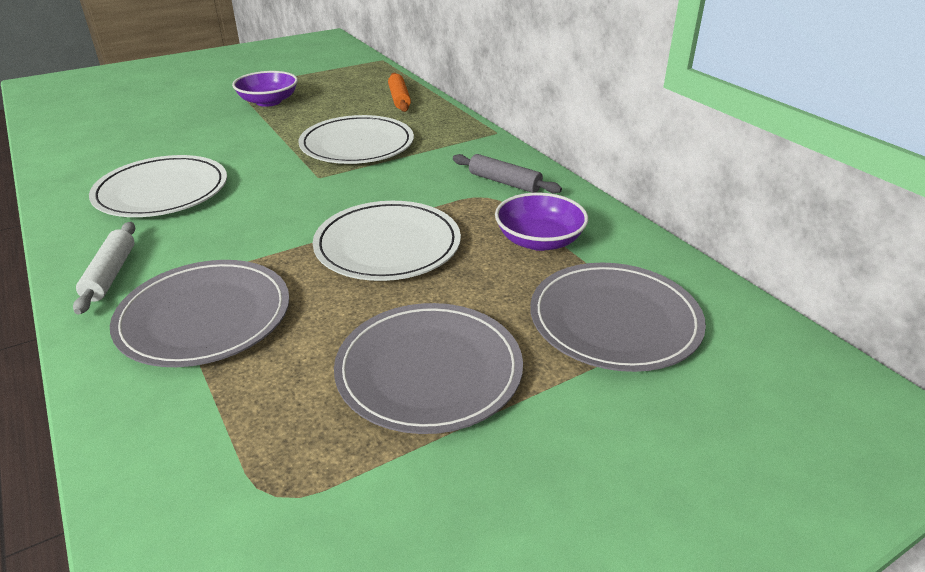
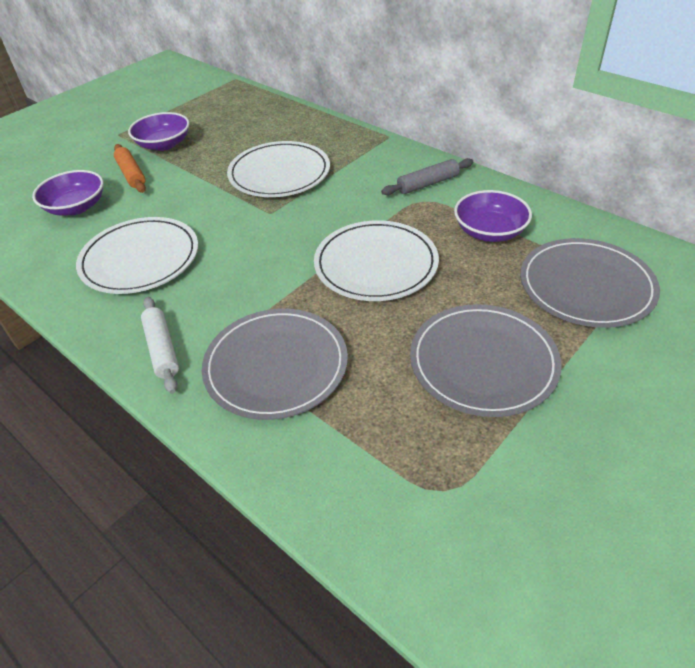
camera: 15 degrees left, 10 degrees up
(145, 137) = (76, 207): none -> purple bowl
(399, 99) = (282, 118): orange rolling pin -> orange rolling pin (131, 174)
(504, 182) = (427, 184): grey rolling pin -> grey rolling pin turned 45 degrees counterclockwise

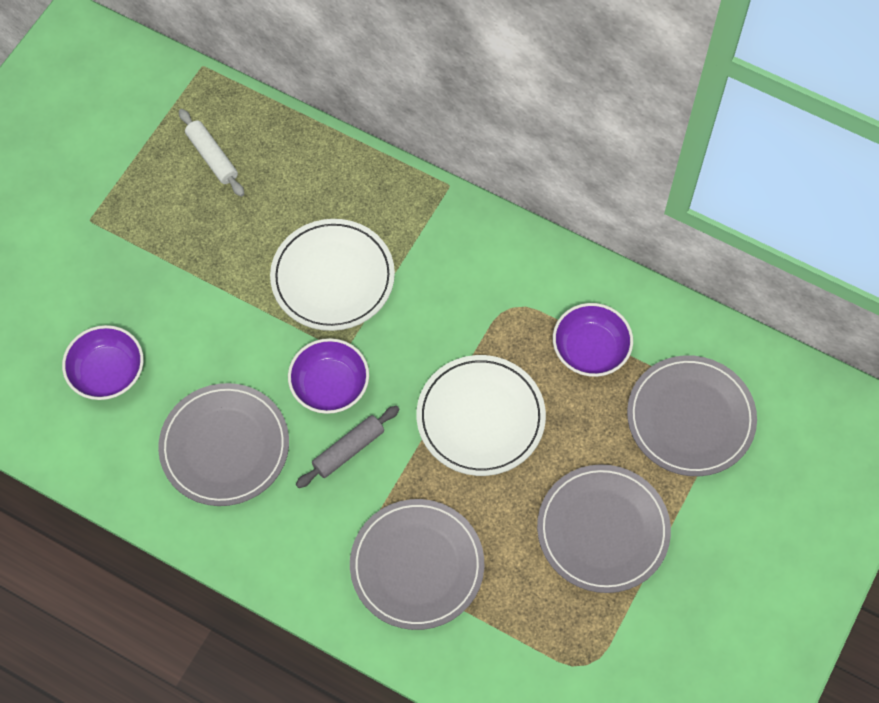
camera: 15 degrees left, 20 degrees up
(131, 174) = (147, 302): orange rolling pin -> none
(140, 259) = (224, 446): white plate -> grey plate
(162, 349) = (301, 564): white rolling pin -> white rolling pin (212, 157)
(164, 144) = (163, 235): purple bowl -> purple bowl (330, 385)
(427, 184) = (512, 275): grey rolling pin -> grey rolling pin (348, 450)

